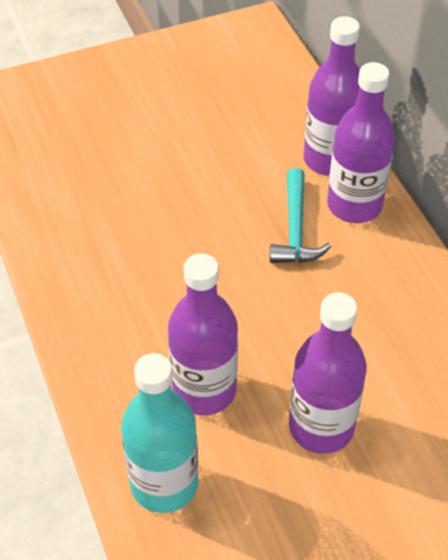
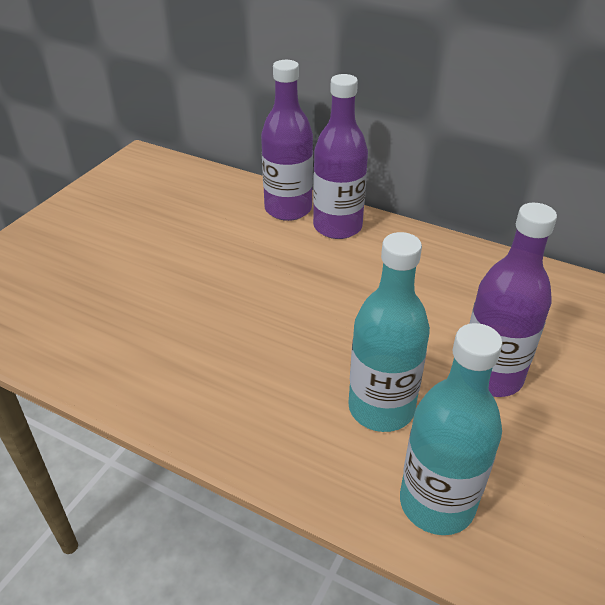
camera: 40 degrees left, 10 degrees down
(204, 390) = (381, 408): purple bottle -> turquoise bottle
(295, 229) = (315, 261): turquoise hammer -> none

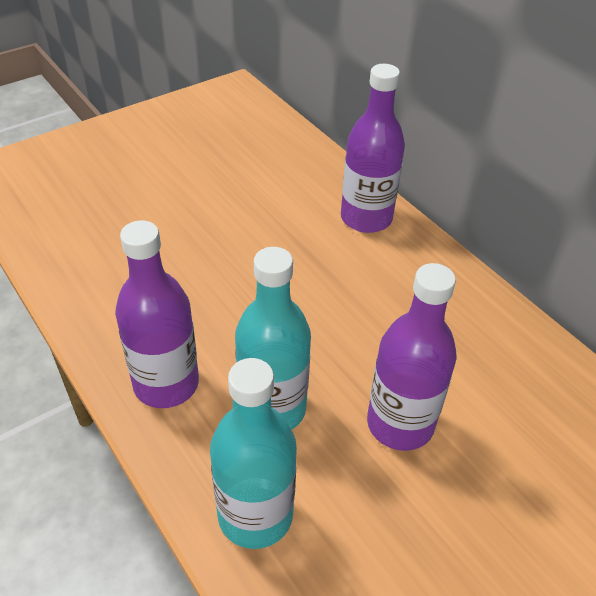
camera: 25 degrees right, 5 degrees up
(288, 209) = (332, 184): purple bottle -> purple bottle (166, 384)

